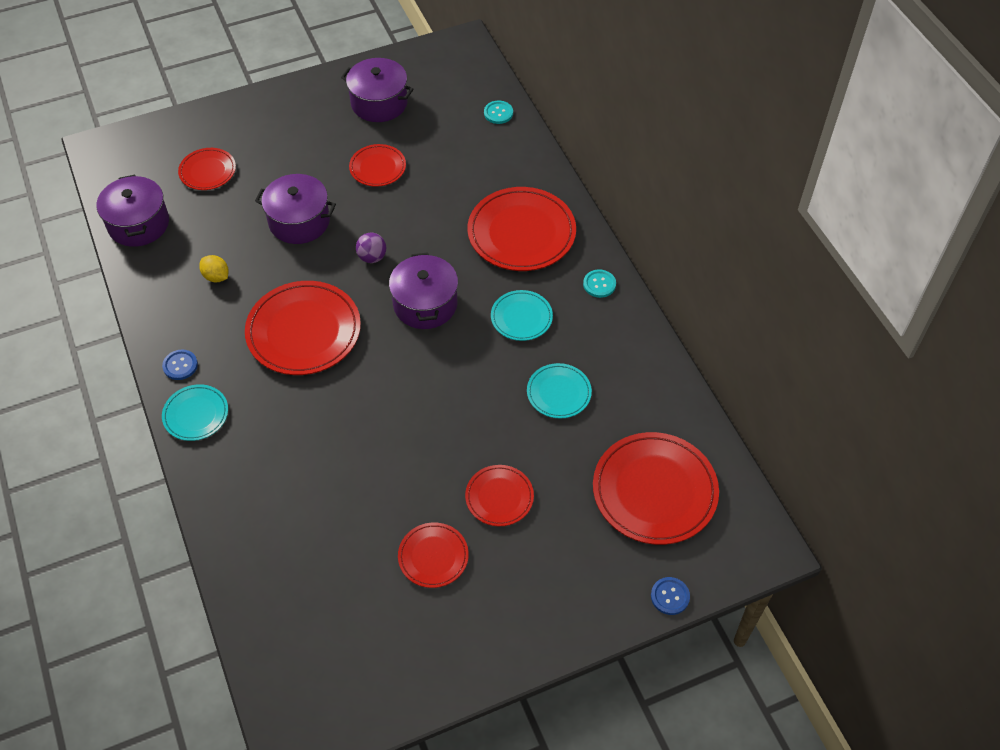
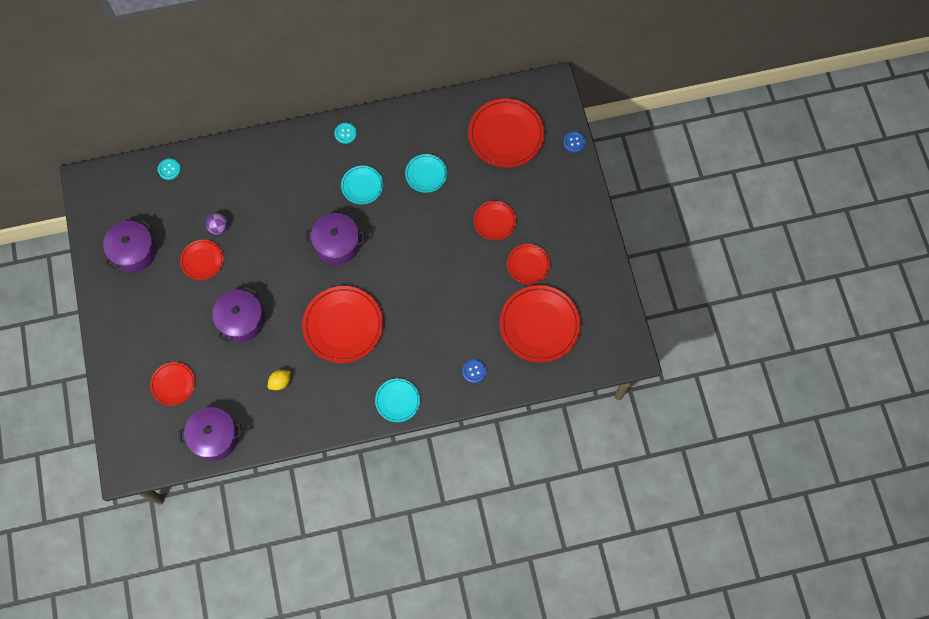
camera: 80 degrees left, 15 degrees up
(180, 365) = (354, 410): blue button -> blue button (474, 371)
(372, 257) = (288, 274): purple ball -> purple ball (219, 227)
(521, 233) = (289, 173): red plate -> red plate (539, 325)

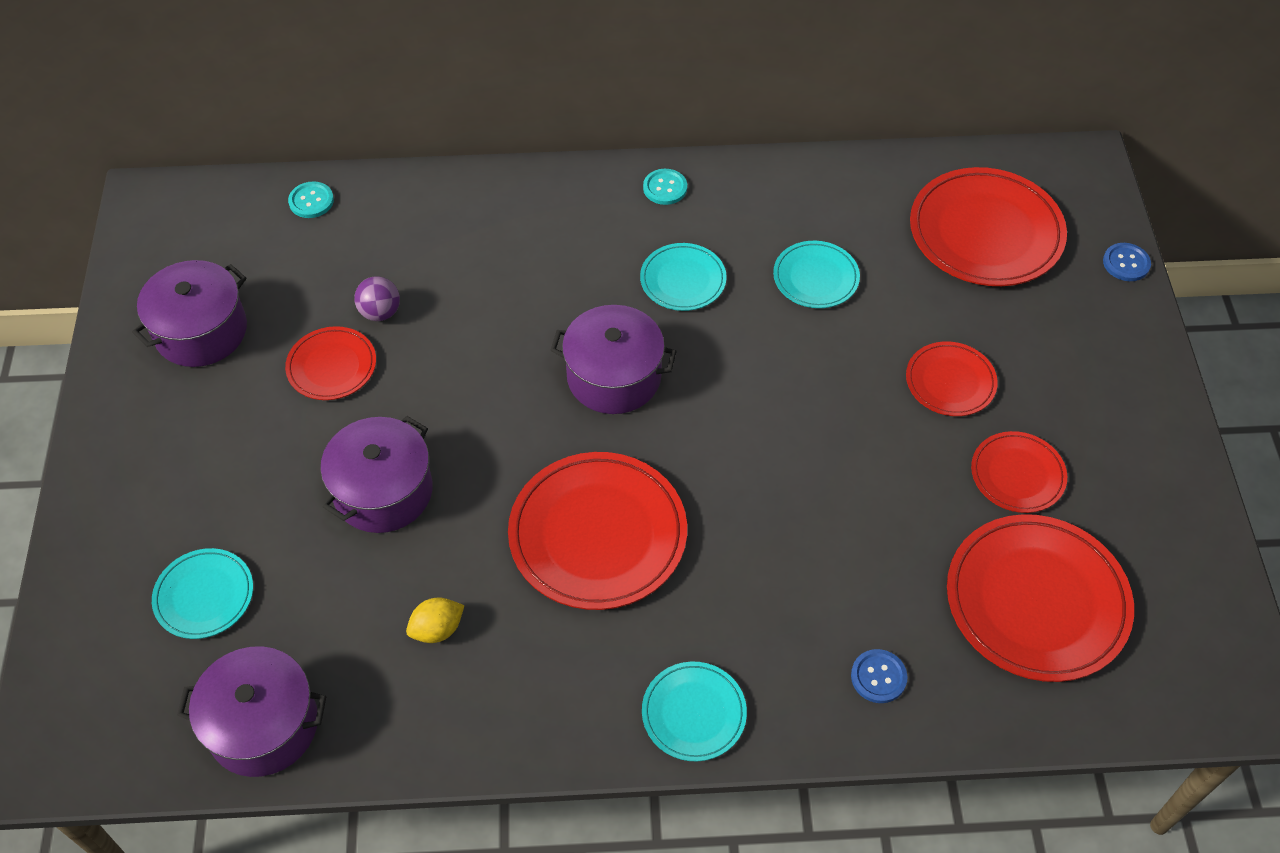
camera: 10 degrees right, 15 degrees down
(173, 384) = (204, 596): red plate -> turquoise plate

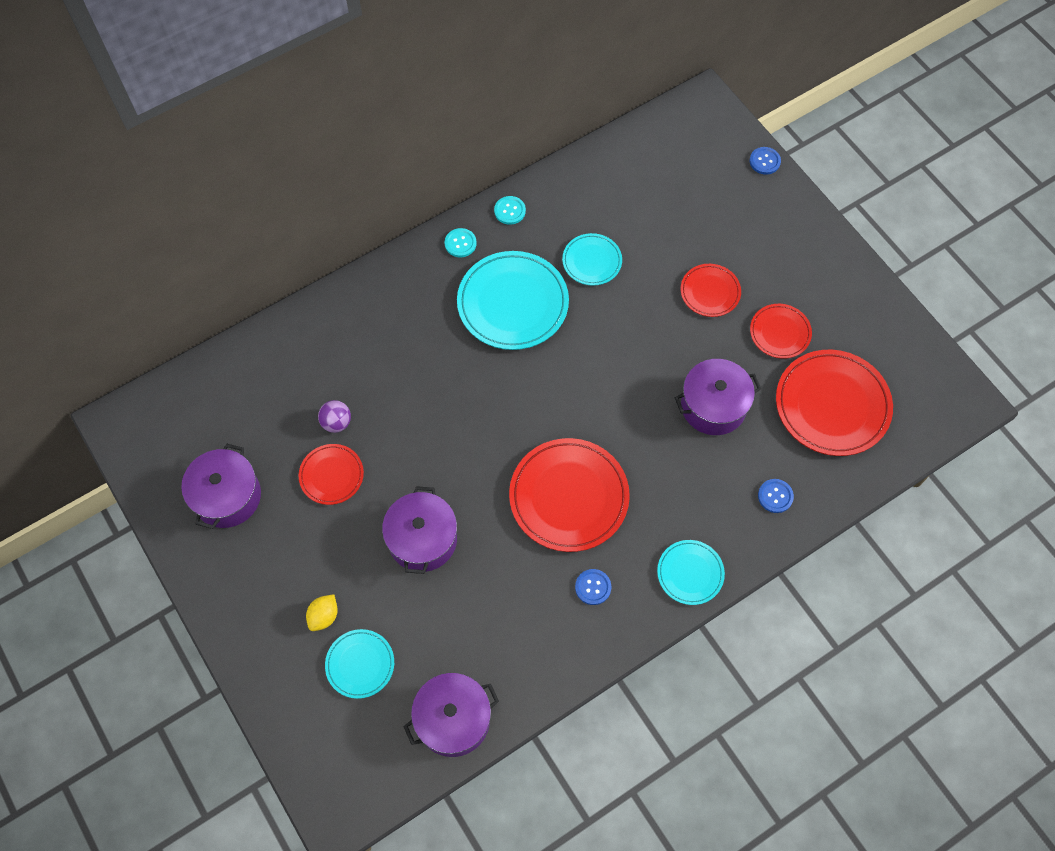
camera: 30 degrees left, 10 degrees up
(311, 201) = (233, 367): turquoise button -> turquoise button (509, 211)
(437, 629) = (514, 606): yellow lemon -> yellow lemon (324, 616)
(552, 661) = (593, 587): none -> blue button
(614, 376) = (512, 390): purple pot -> purple pot (713, 406)
(683, 280) = (513, 303): turquoise plate -> turquoise plate, size x1.83
(985, 232) = (673, 179): red plate -> none

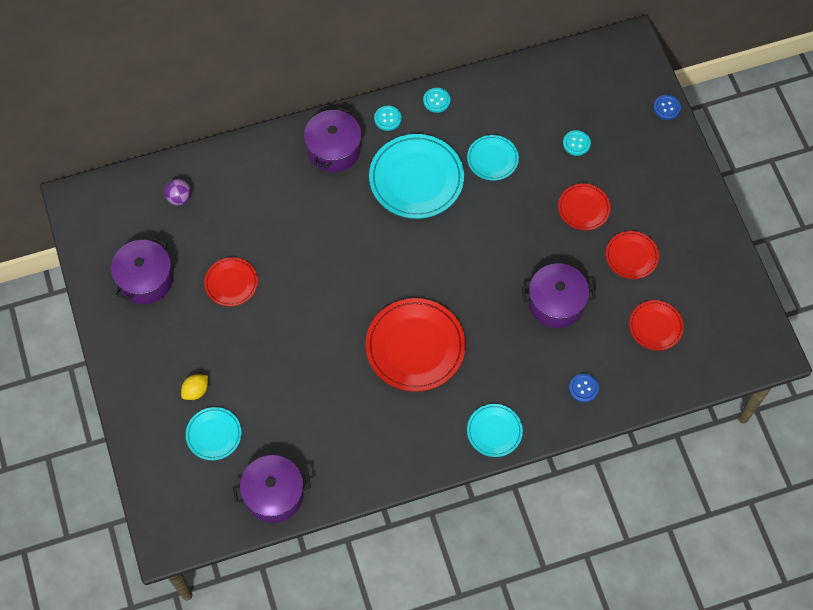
camera: 15 degrees right, 0 degrees up
(336, 422) = (246, 242): purple ball -> purple ball (179, 198)
(422, 539) = (289, 351): purple pot -> purple pot (334, 149)
(593, 587) = (413, 422): blue button -> none
(679, 222) = (576, 143): none -> turquoise button
(832, 405) = (655, 326): red plate -> red plate, size x0.55

